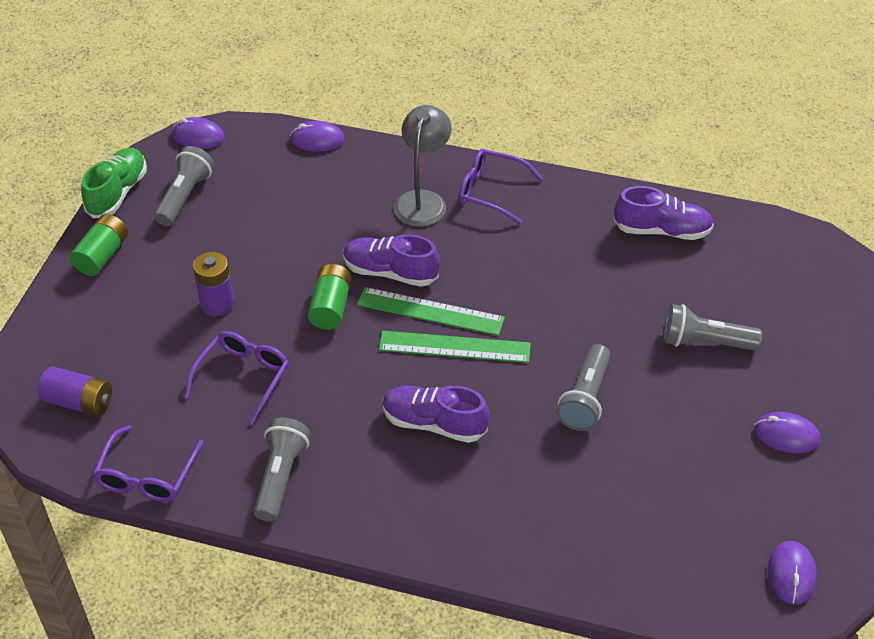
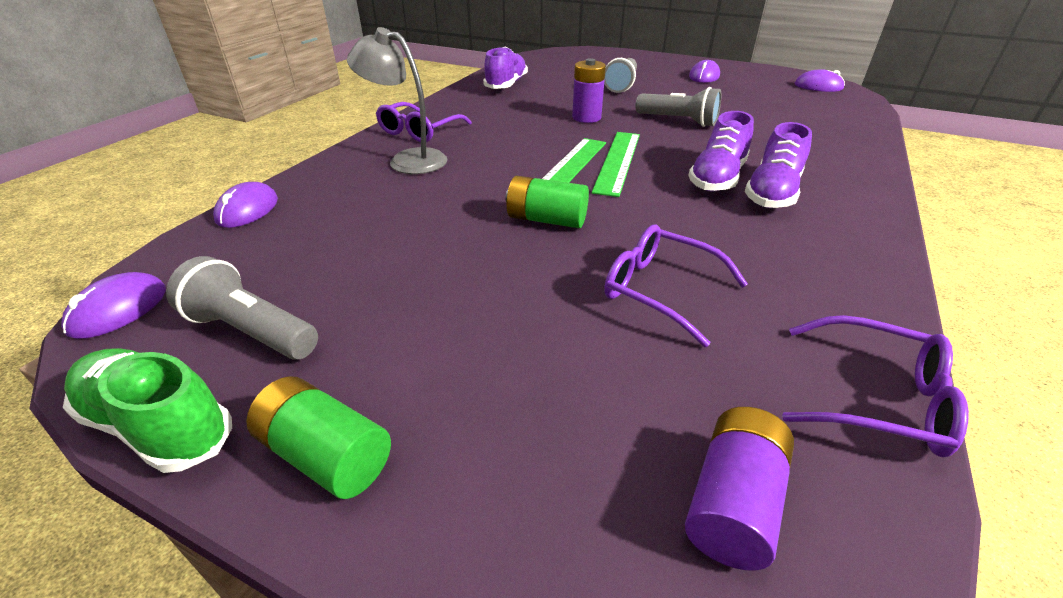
camera: 80 degrees left, 10 degrees down
(217, 304) = (514, 307): purple battery -> purple battery (586, 118)
(280, 477) = (823, 270): grey flashlight -> none
(390, 272) = (505, 183): purple shoe -> purple shoe (772, 193)

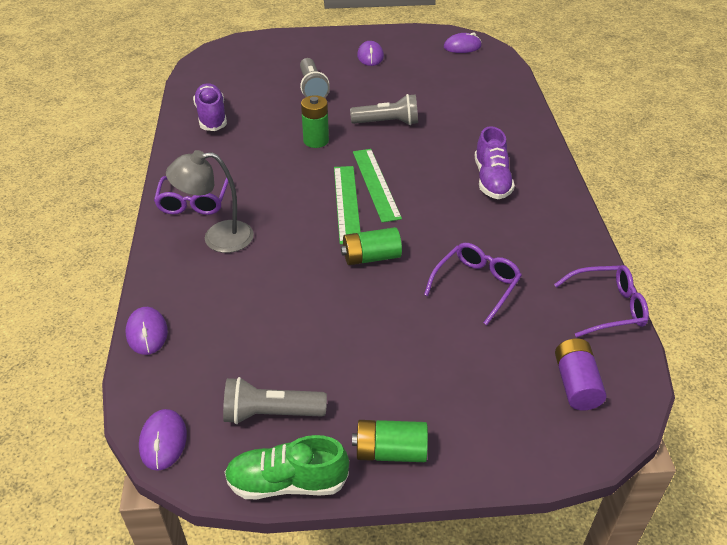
camera: 30 degrees left, 5 degrees up
(586, 118) = (316, 141): purple battery -> green battery
(660, 290) = (476, 285): purple glasses -> purple glasses turned 120 degrees clockwise
(717, 178) = (451, 178): purple shoe -> none

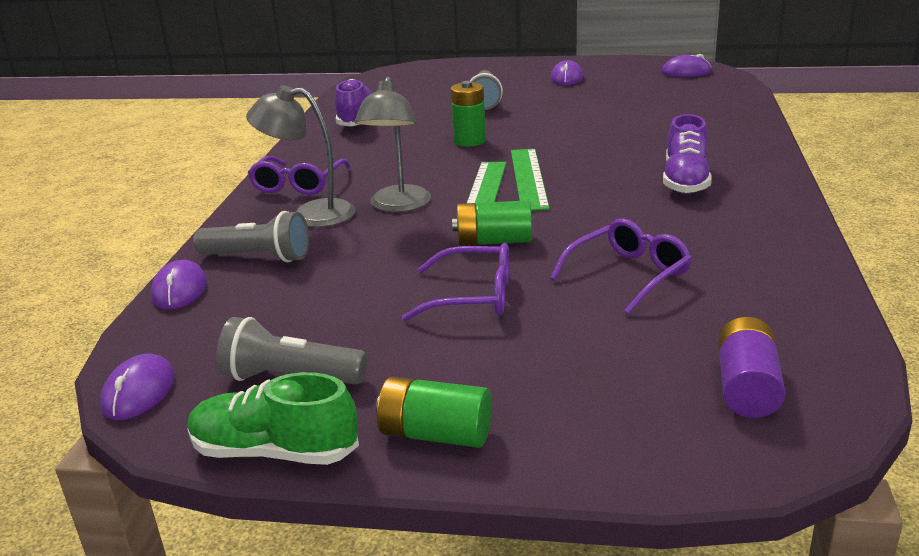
camera: 15 degrees right, 15 degrees down
(285, 223) = (398, 206): none -> grey lamp
(387, 123) = (565, 129): grey flashlight -> grey flashlight (258, 257)
(607, 307) = (820, 309): purple glasses -> purple glasses (473, 296)

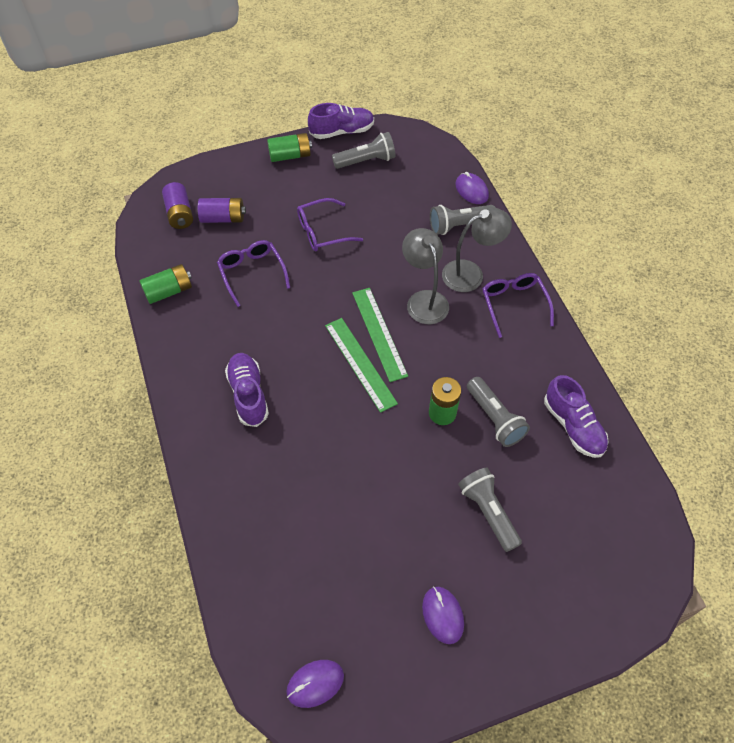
camera: 150 degrees right, 30 degrees up
(139, 392) = (419, 136): purple mouse -> none
(275, 452) = (342, 131): green shoe -> purple shoe
(422, 132) = (494, 418): none -> grey flashlight
(494, 241) = (340, 281): green battery -> green battery (169, 291)
(628, 275) = (252, 273): purple glasses -> purple glasses turned 135 degrees clockwise
(650, 357) = (223, 218): none -> purple battery

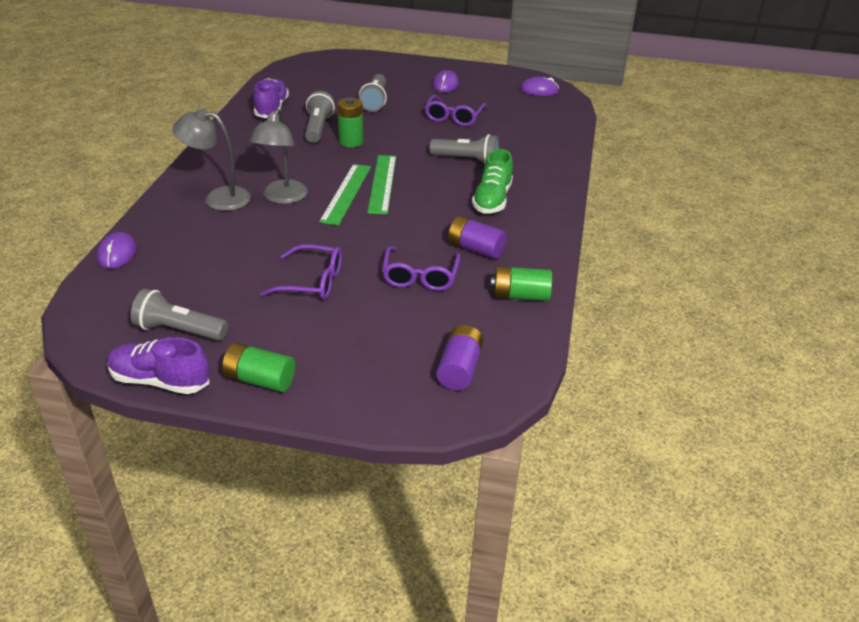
camera: 150 degrees left, 20 degrees down
(223, 218) = (409, 341): purple battery -> purple battery (475, 249)
(248, 394) = (492, 200): purple shoe -> green shoe
(459, 225) = (175, 232): grey flashlight -> grey flashlight (466, 160)
(514, 304) = (215, 169): purple glasses -> purple glasses (454, 117)

